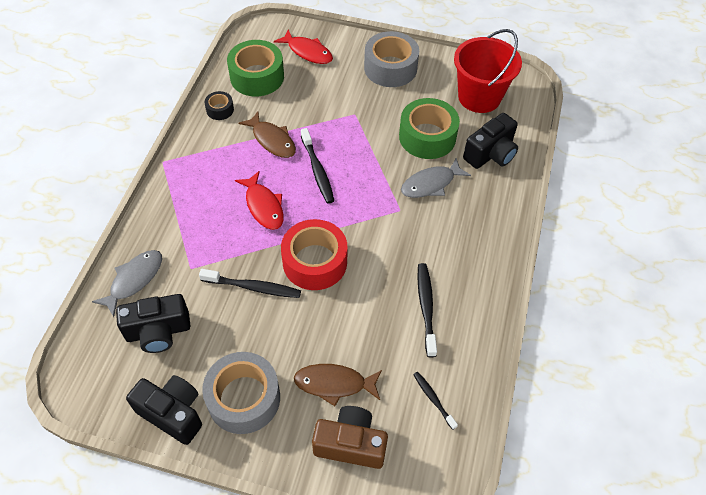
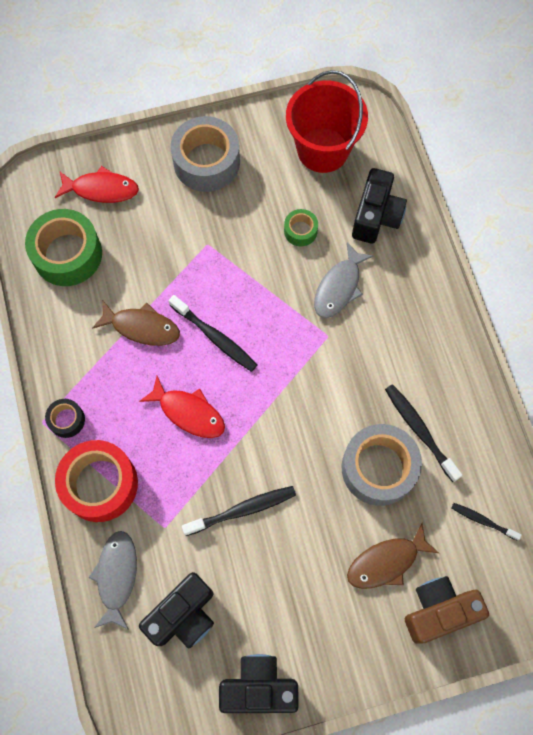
camera: 30 degrees left, 15 degrees up
(220, 110) = (57, 321): black tape -> black tape (67, 420)
(244, 398) = (314, 629): grey tape -> grey tape (378, 468)
(315, 262) = (283, 445): red tape -> red tape (100, 484)
(427, 137) = (300, 231): green tape -> green tape, size x0.49

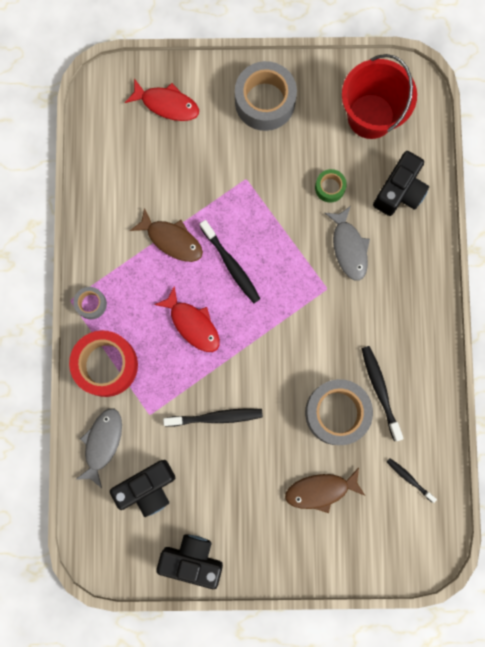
camera: 15 degrees right, 10 degrees up
(67, 254) = (124, 157): green tape -> none
(67, 420) = (91, 304): black tape -> grey tape
(339, 287) = (349, 248): grey fish -> grey fish turned 60 degrees counterclockwise
(439, 610) = (351, 540): brown camera -> none

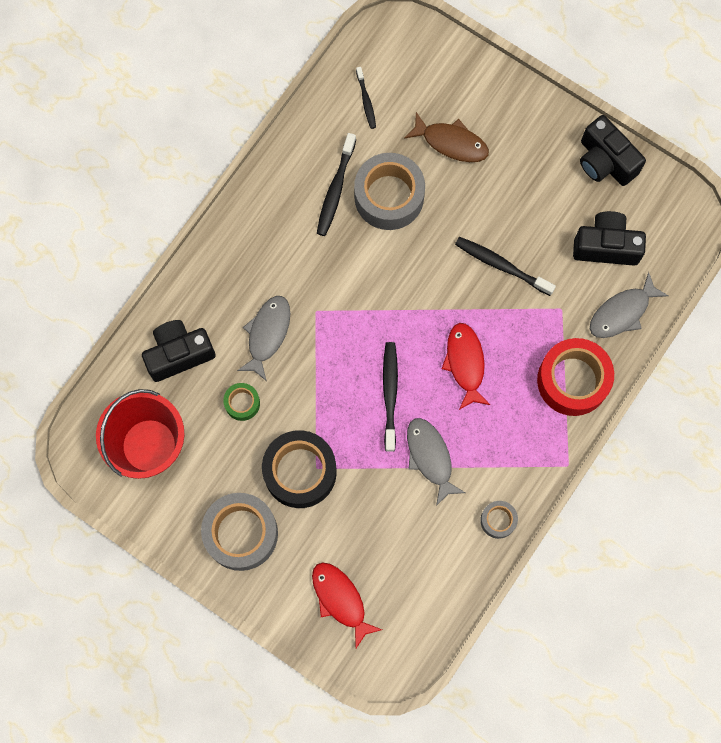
camera: 145 degrees left, 5 degrees down
(91, 304) = (550, 448): grey tape -> grey tape (498, 520)
(172, 239) = (430, 457): brown fish -> grey fish
(255, 168) = (300, 472): none -> black tape

